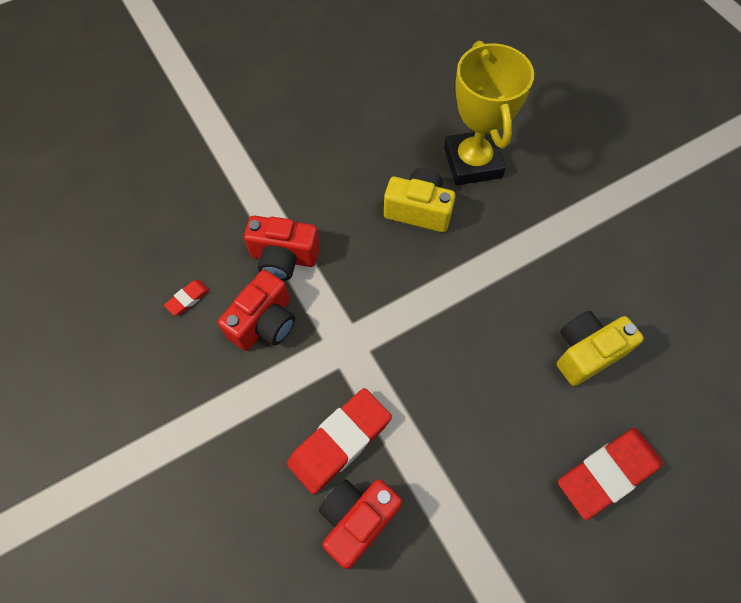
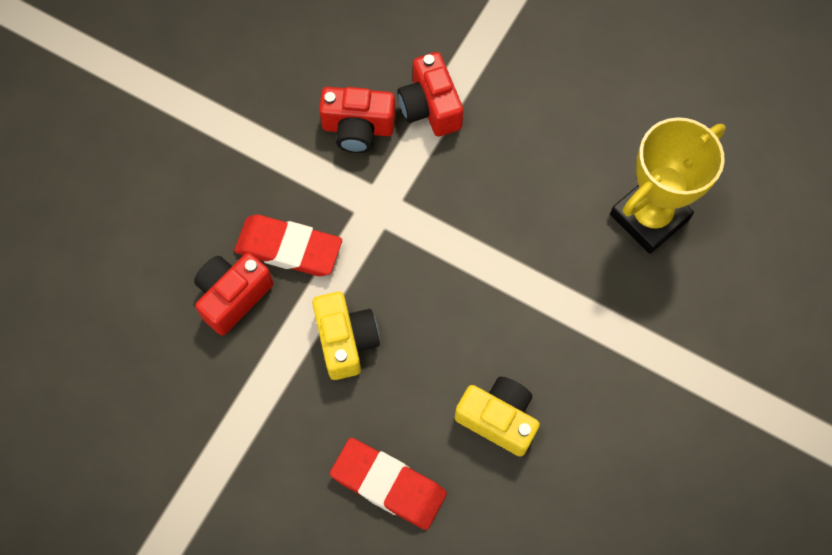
camera: 60 degrees right, 5 degrees up
(188, 299) = (342, 55): red eraser -> none
(357, 520) = (233, 296): red camera -> red camera turned 60 degrees counterclockwise
(418, 210) = (557, 195): yellow camera -> yellow camera (346, 340)

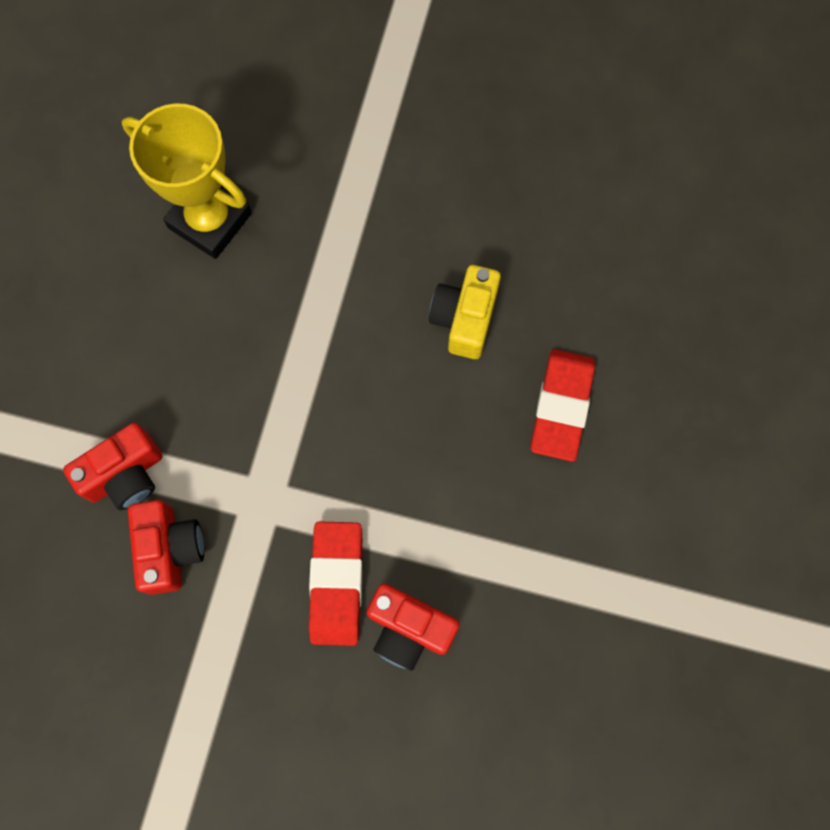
camera: 105 degrees left, 5 degrees up
(346, 340) = (425, 491): yellow camera -> none

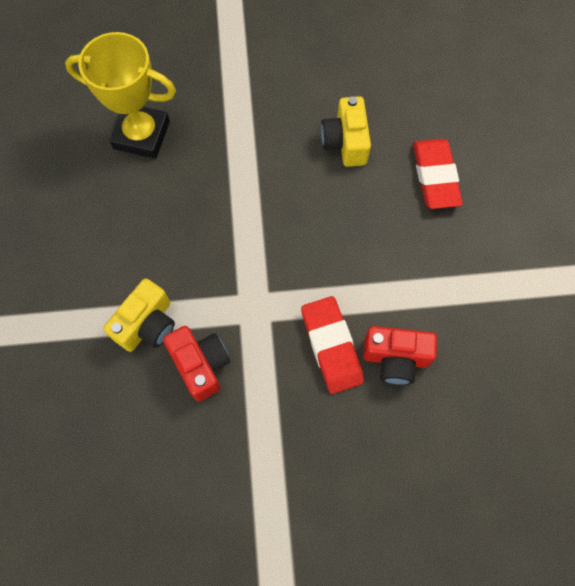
camera: 20 degrees left, 5 degrees down
(125, 475) = (147, 324): red camera -> yellow camera

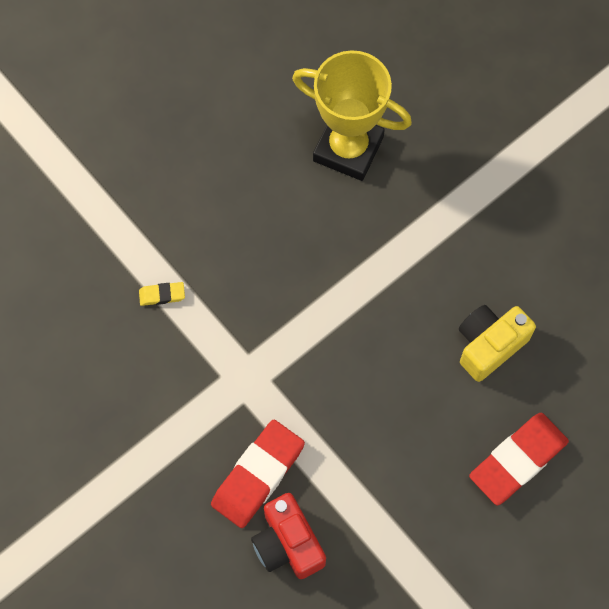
camera: 55 degrees right, 0 degrees up
(141, 135) = (348, 149): yellow trophy -> yellow trophy turned 45 degrees counterclockwise
(147, 324) = (162, 295): yellow camera -> yellow eraser
(200, 365) = (157, 369): red camera -> none

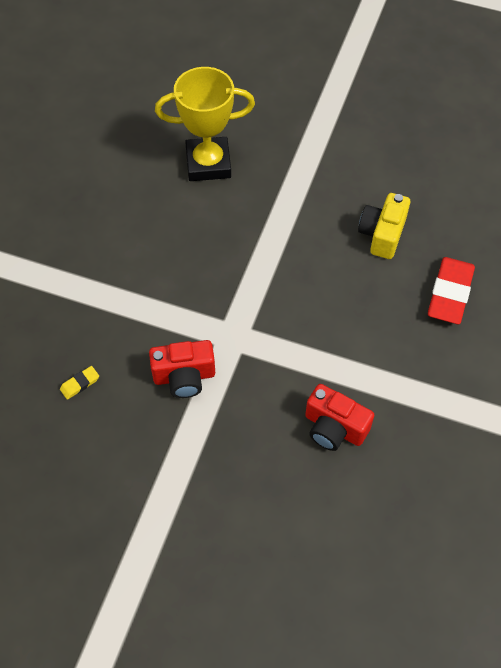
camera: 30 degrees left, 10 degrees down
(162, 295) = (137, 313): yellow eraser -> yellow eraser (80, 384)
(168, 397) = (184, 377): none -> red camera
(258, 475) = (283, 394): red eraser -> none

